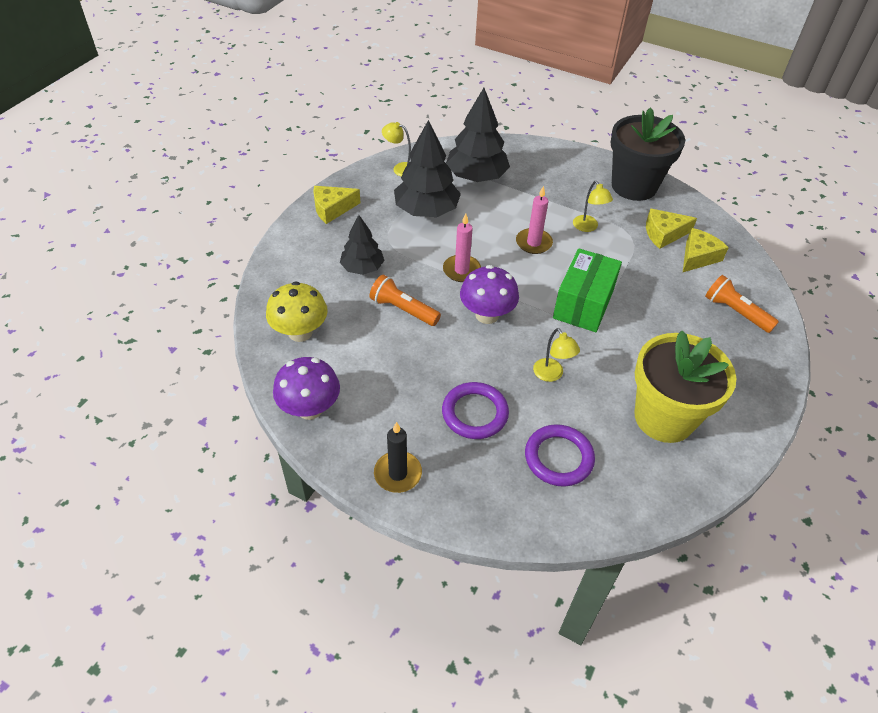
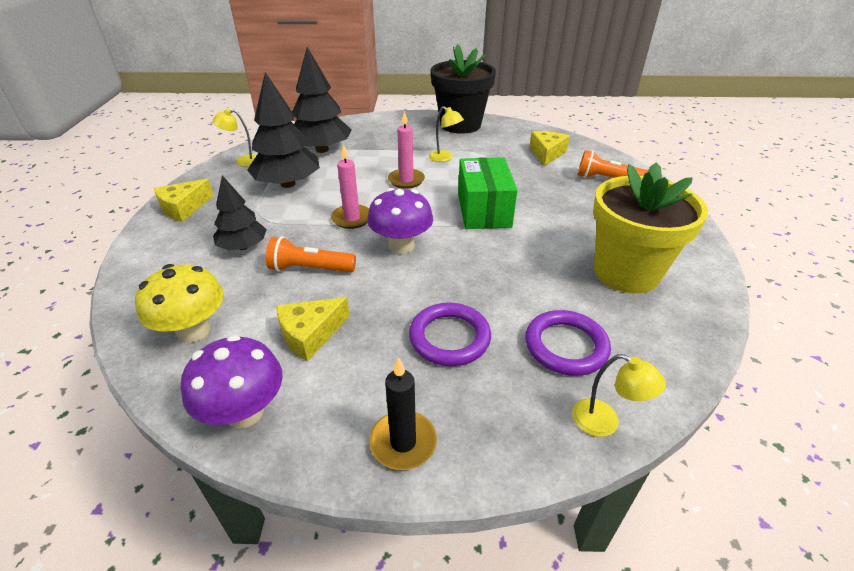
camera: 25 degrees left, 10 degrees down
(551, 375) = (500, 274): yellow lamp -> yellow lamp (605, 422)
(663, 234) = (508, 147): yellow cheese -> yellow cheese (310, 334)

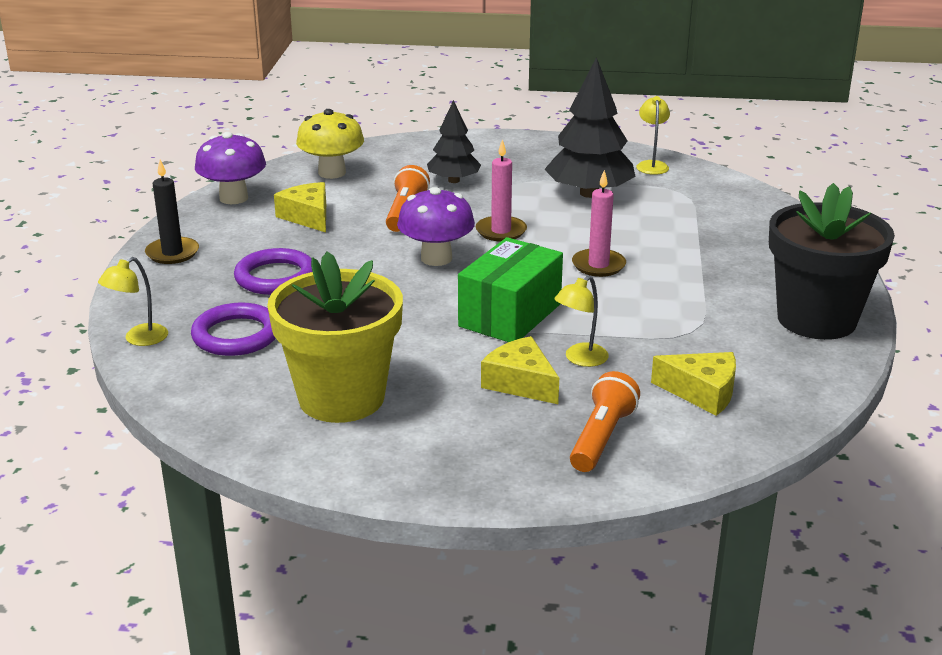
camera: 95 degrees right, 10 degrees down
(184, 208) = (535, 147): yellow cheese -> yellow cheese (520, 383)
(322, 150) = (692, 209): black tree -> none
(445, 158) = (674, 297): yellow lamp -> yellow lamp (580, 359)
(484, 210) = (510, 315): green box -> green box turned 60 degrees counterclockwise

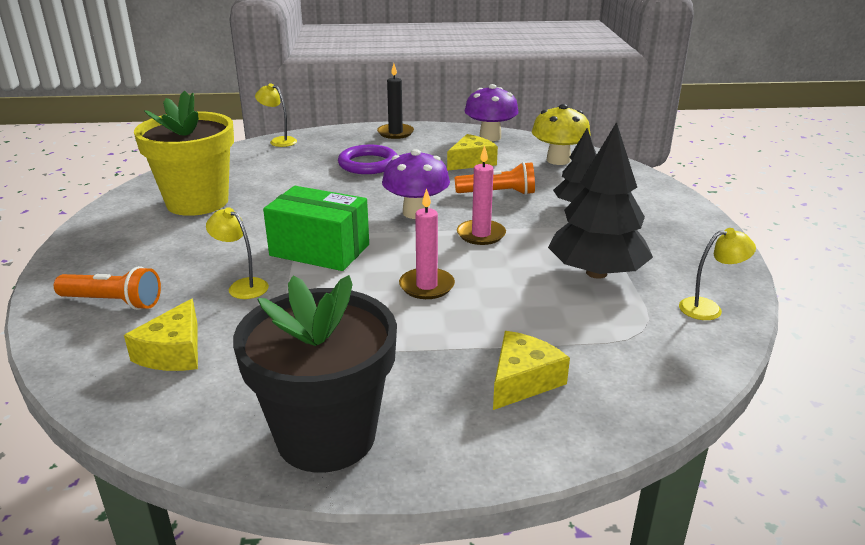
camera: 80 degrees right, 0 degrees up
(236, 335) = (284, 163): purple ring -> none
(520, 383) = (207, 262): yellow cheese -> yellow cheese (523, 380)

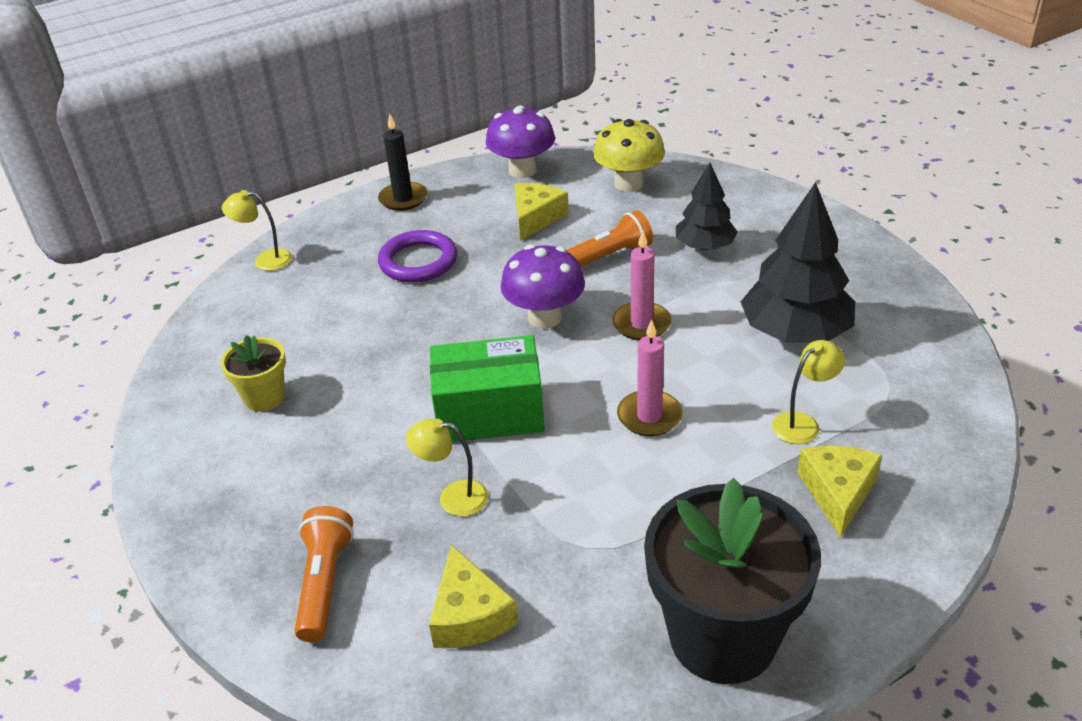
camera: 25 degrees left, 10 degrees up
(113, 302) = (324, 583): orange flashlight -> orange flashlight turned 75 degrees counterclockwise
(197, 202) = (264, 397): yellow flower pot -> yellow flower pot, size x0.49
(708, 308) = (924, 338): yellow lamp -> yellow lamp (802, 423)

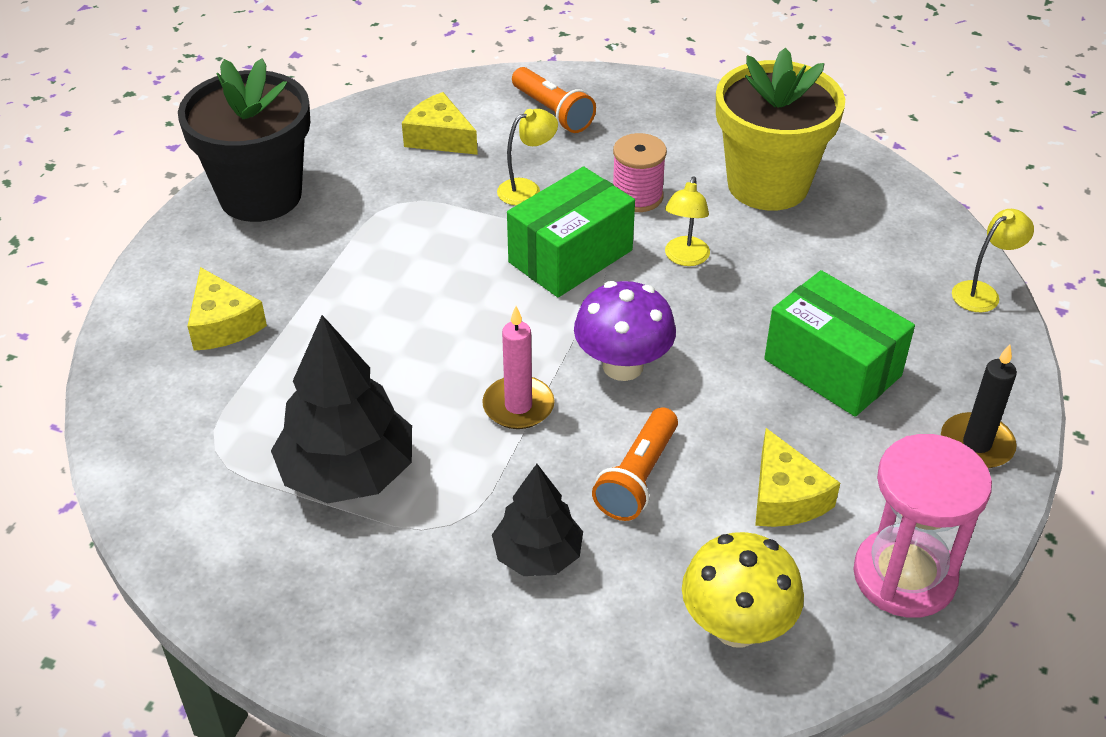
camera: 140 degrees right, 5 degrees up
(264, 397) = (767, 185): yellow flower pot -> yellow flower pot, size x2.03
(373, 440) = (637, 196): none -> pink spool
(418, 261) = (832, 367): purple ring -> green box
(522, 170) = (904, 576): purple mushroom -> pink hourglass
(649, 416) = (430, 315): pink candle -> none
(802, 423) = (285, 372): yellow lamp -> yellow lamp (685, 258)

